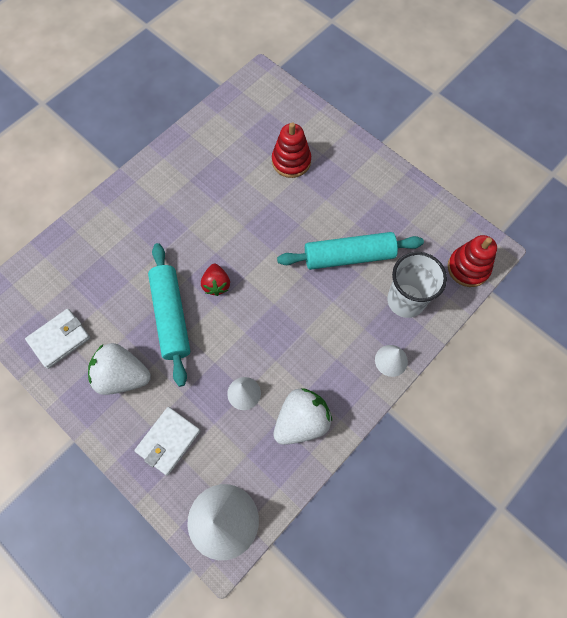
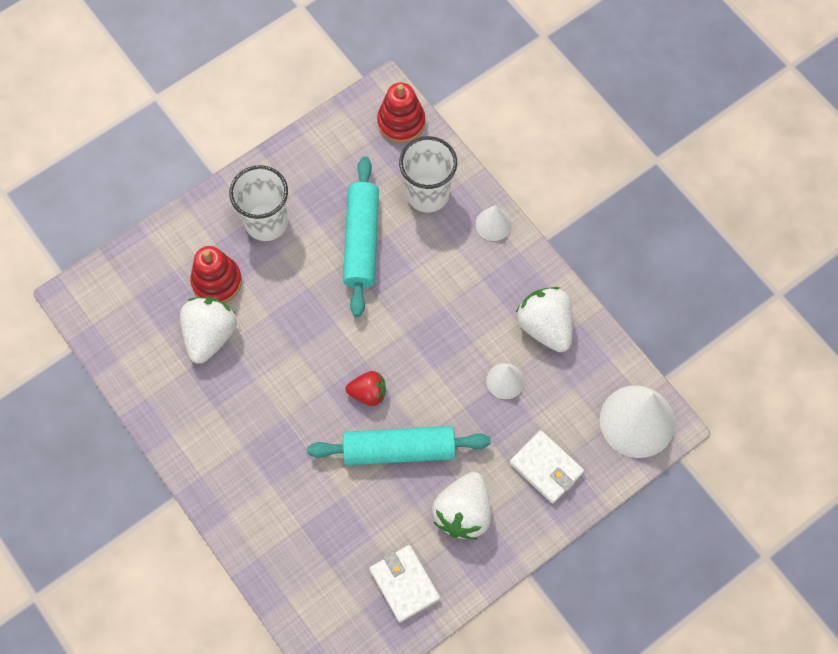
camera: 80 degrees left, 0 degrees up
(246, 165) = (210, 335): none -> white strawberry
(349, 185) = (266, 222): none -> white cup

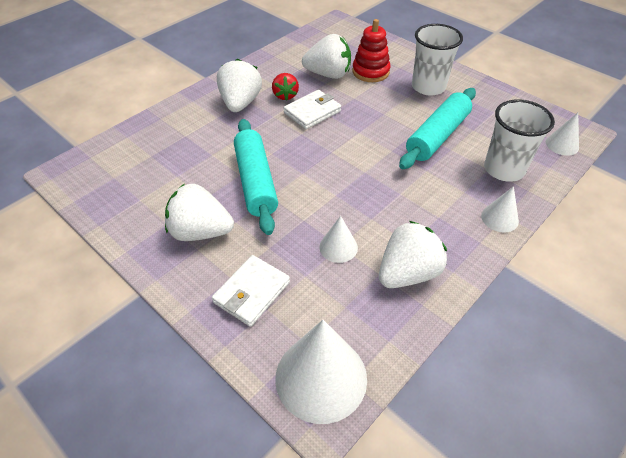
camera: 80 degrees right, 20 degrees down
(249, 454) = (240, 103): none -> white strawberry
(362, 241) = (437, 136): turquoise rolling pin -> turquoise rolling pin turned 45 degrees counterclockwise
(368, 393) = (303, 157): red strawberry -> red strawberry (285, 95)
(401, 122) = (562, 144): red stacking toy -> white cone
(404, 584) = (134, 200): white wallet -> white wallet (312, 112)

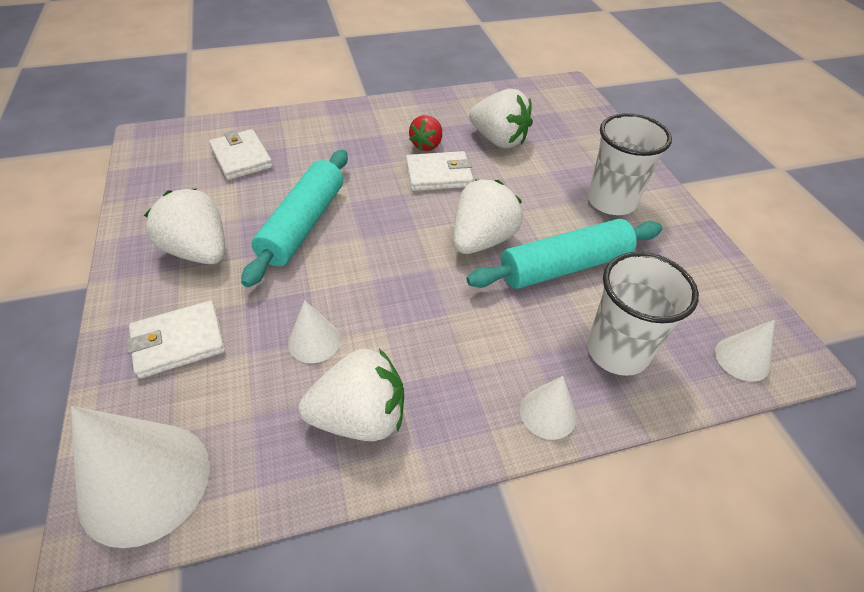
camera: 30 degrees right, 0 degrees up
(160, 156) = (241, 158): none -> white wallet
(240, 103) = (372, 135): white strawberry -> white strawberry (481, 240)
(370, 72) = (553, 156): red stacking toy -> none

